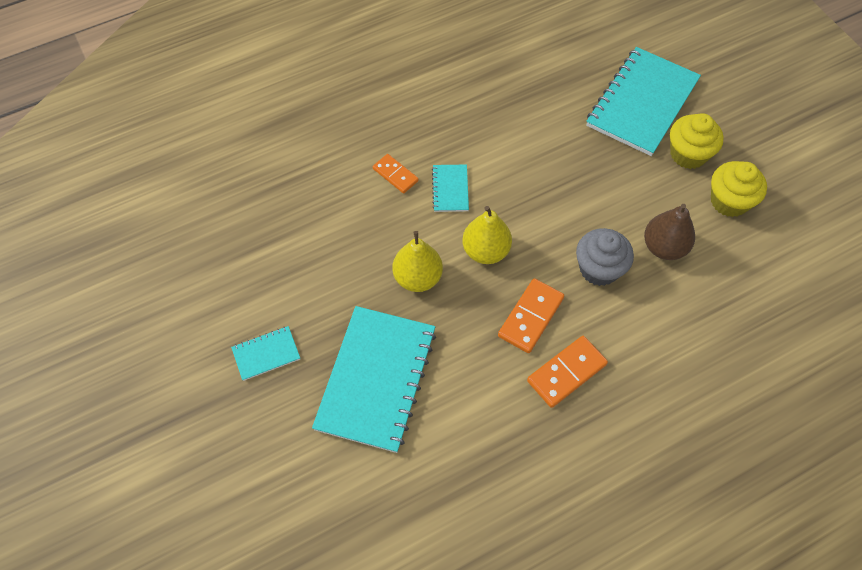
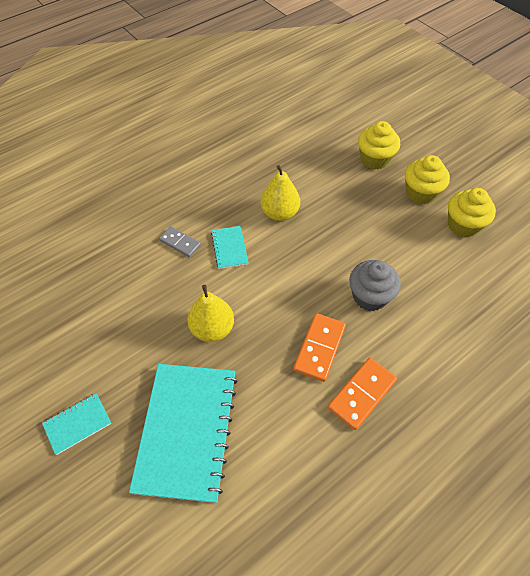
camera: 10 degrees left, 5 degrees down
(395, 175) = (180, 243): orange domino -> grey domino
(485, 251) = (269, 296): yellow pear -> yellow pear (280, 213)
(642, 103) = (374, 159): turquoise notebook -> yellow cupcake
(664, 247) = (420, 270): brown pear -> none

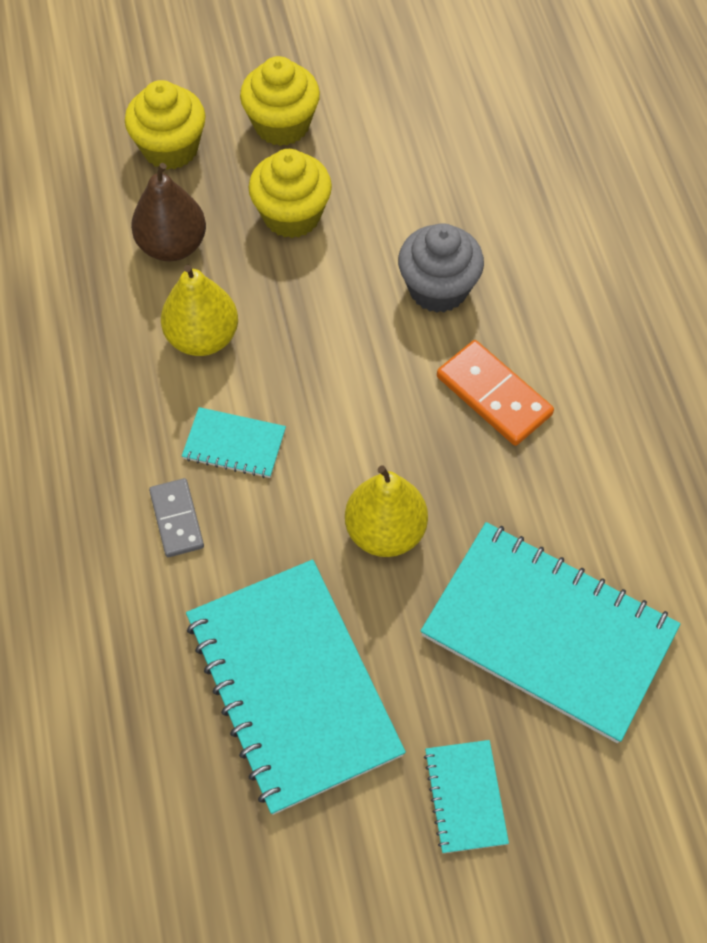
camera: 65 degrees left, 5 degrees up
(113, 322) = (293, 686): none -> turquoise notebook
(180, 243) = (177, 519): grey domino -> grey domino turned 75 degrees counterclockwise
(322, 182) = (172, 245): none -> brown pear
(362, 394) = (592, 376): orange domino -> none
(463, 225) = (375, 107): yellow cupcake -> yellow cupcake (292, 215)

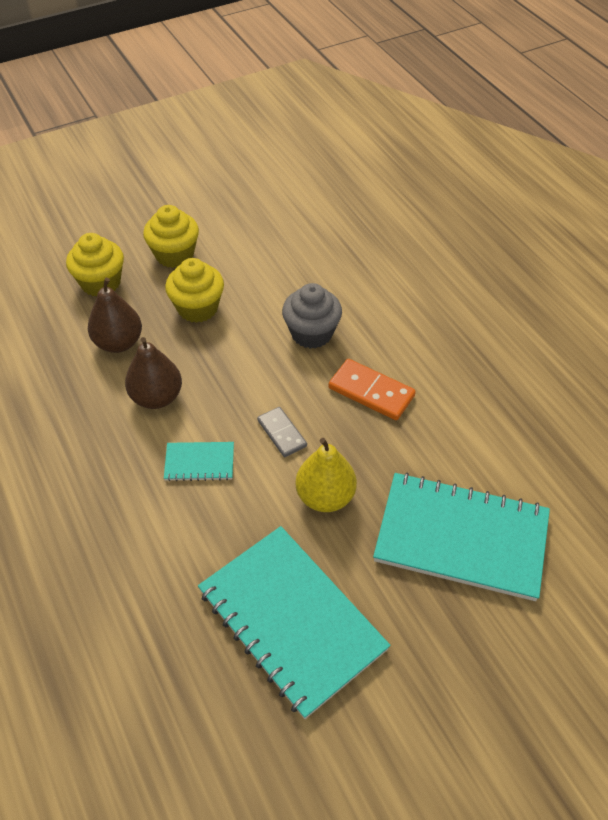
camera: 15 degrees left, 10 degrees down
(177, 519) = (171, 523): grey domino -> grey domino (282, 433)
(202, 338) = (156, 397): yellow pear -> brown pear
(465, 797) = (442, 668): turquoise notebook -> none

